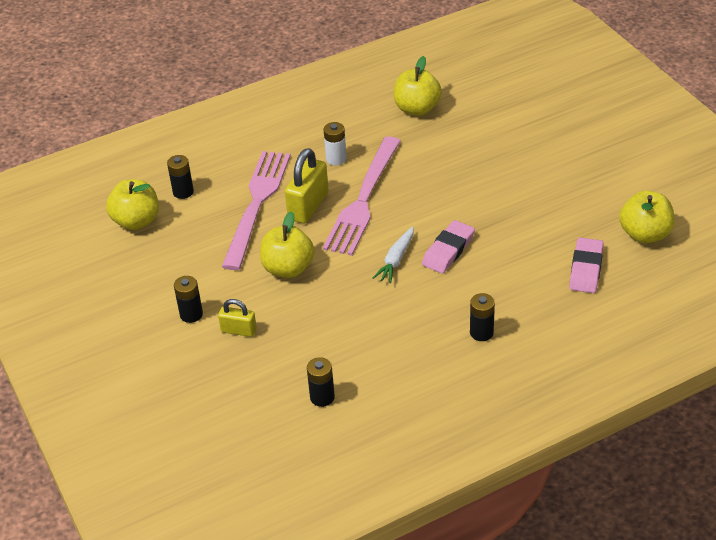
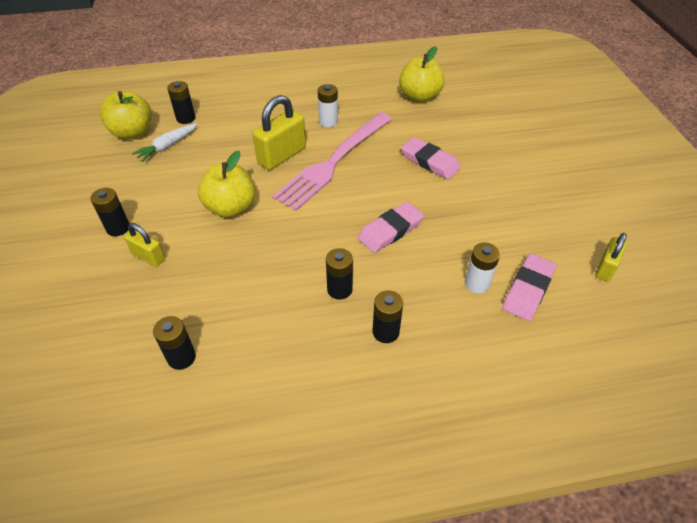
camera: 15 degrees right, 5 degrees up
(257, 204) = (239, 143): pink fork -> none
(396, 260) = (335, 226): white carrot -> white carrot (167, 146)
(427, 311) = (339, 289): none -> black battery
(457, 176) = (430, 161): none -> pink eraser
(542, 275) = (477, 283): none -> white battery
(645, 234) = (605, 268): yellow apple -> yellow padlock

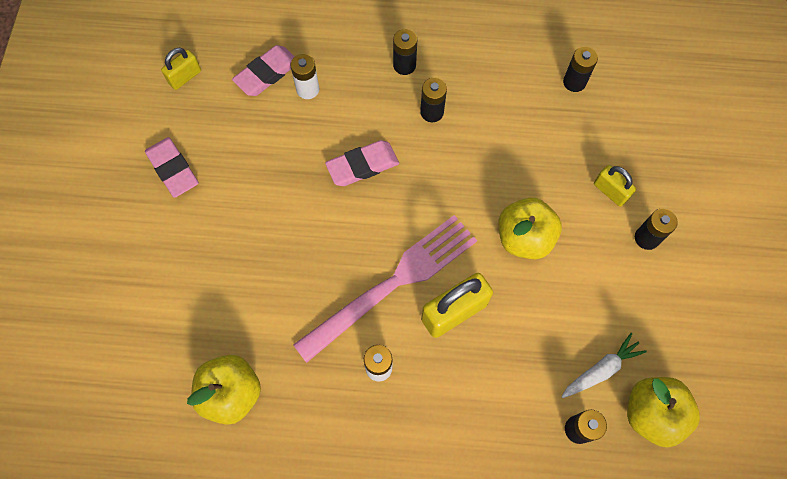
camera: 165 degrees left, 20 degrees up
(430, 161) = (278, 254): pink eraser -> pink eraser (173, 169)

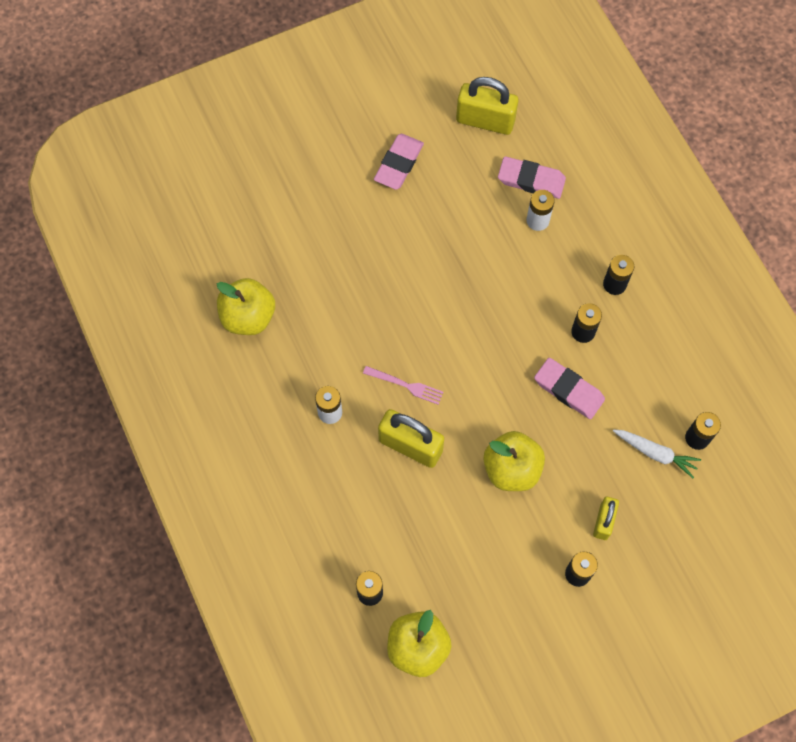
camera: 60 degrees right, 0 degrees up
(185, 77) = (485, 121): yellow padlock -> yellow padlock, size x1.71
(362, 165) = (495, 304): pink eraser -> pink eraser (568, 390)
(393, 283) = (406, 385): pink fork -> pink fork, size x0.42
(601, 369) = (431, 588): white carrot -> white carrot (655, 453)

